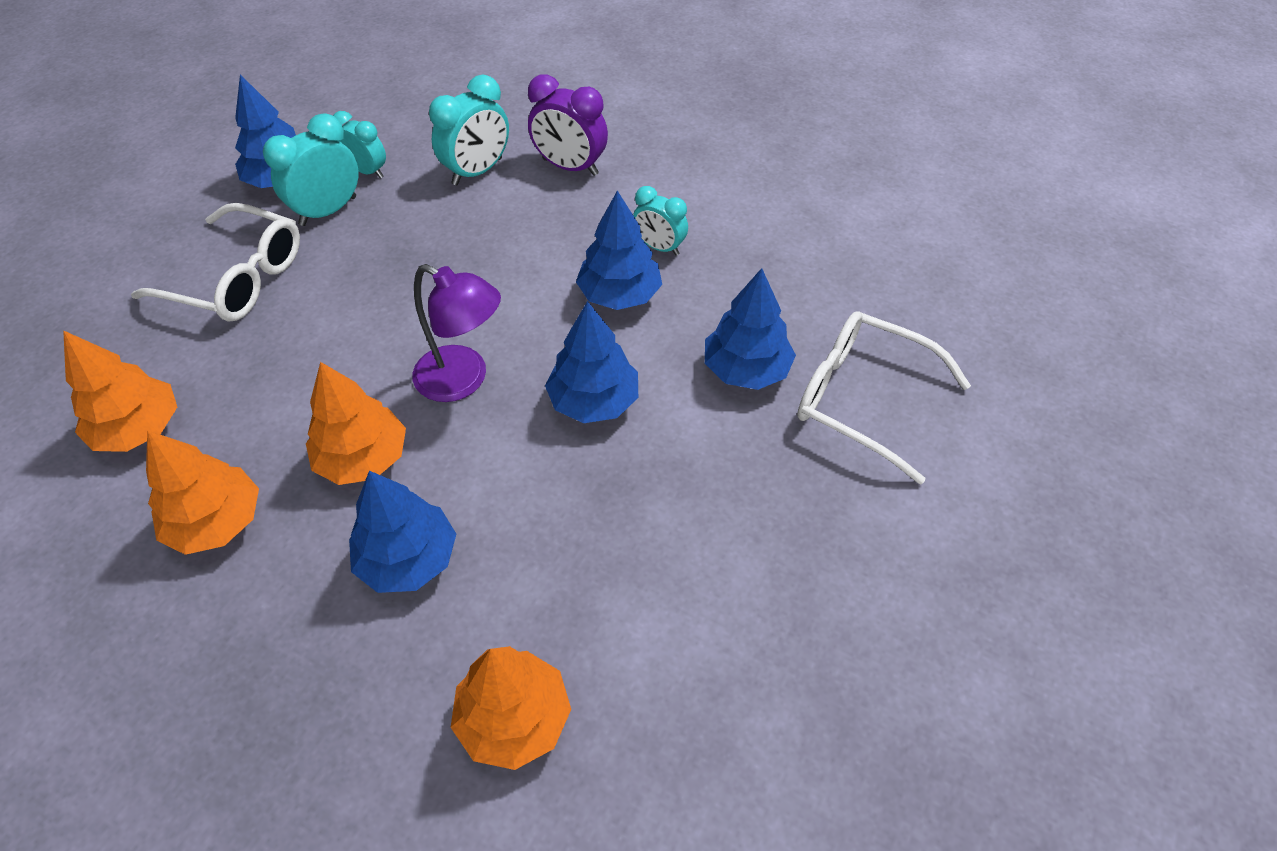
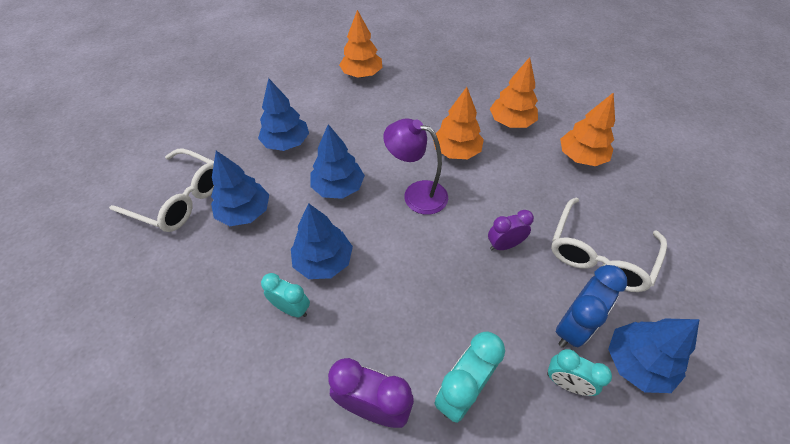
camera: 175 degrees right, 0 degrees up
(237, 278) = (599, 254): white glasses -> white glasses turned 75 degrees counterclockwise
(328, 211) = (573, 327): turquoise clock -> blue clock
(360, 298) = (504, 245): none -> purple clock
(408, 559) = (417, 115): blue tree -> blue tree (286, 143)

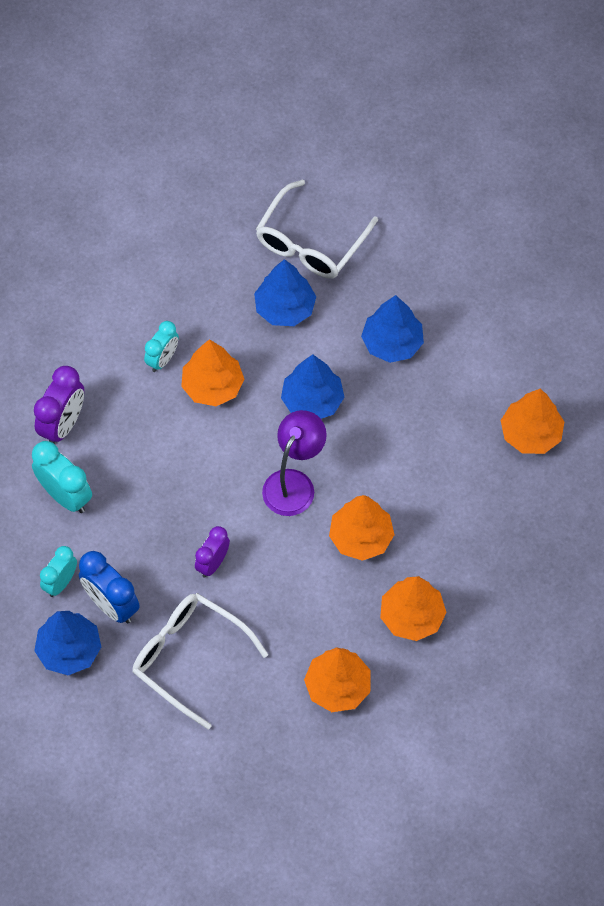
camera: 95 degrees right, 10 degrees up
(323, 261) = (212, 386): blue tree -> orange tree
(504, 245) = (212, 563): purple clock -> purple clock turned 135 degrees counterclockwise

